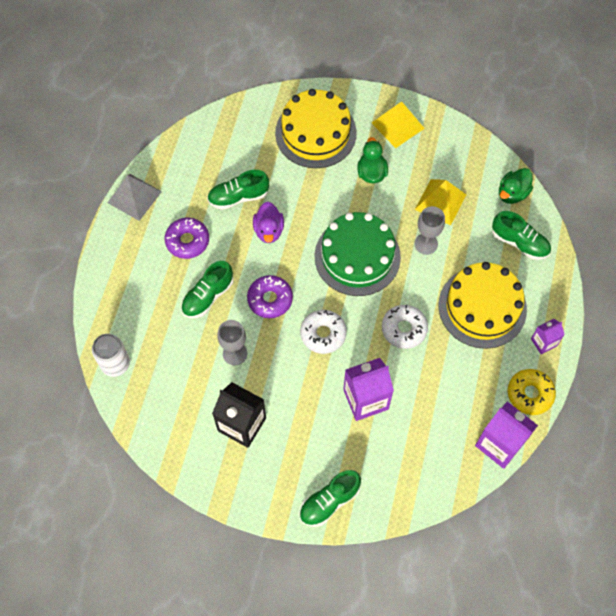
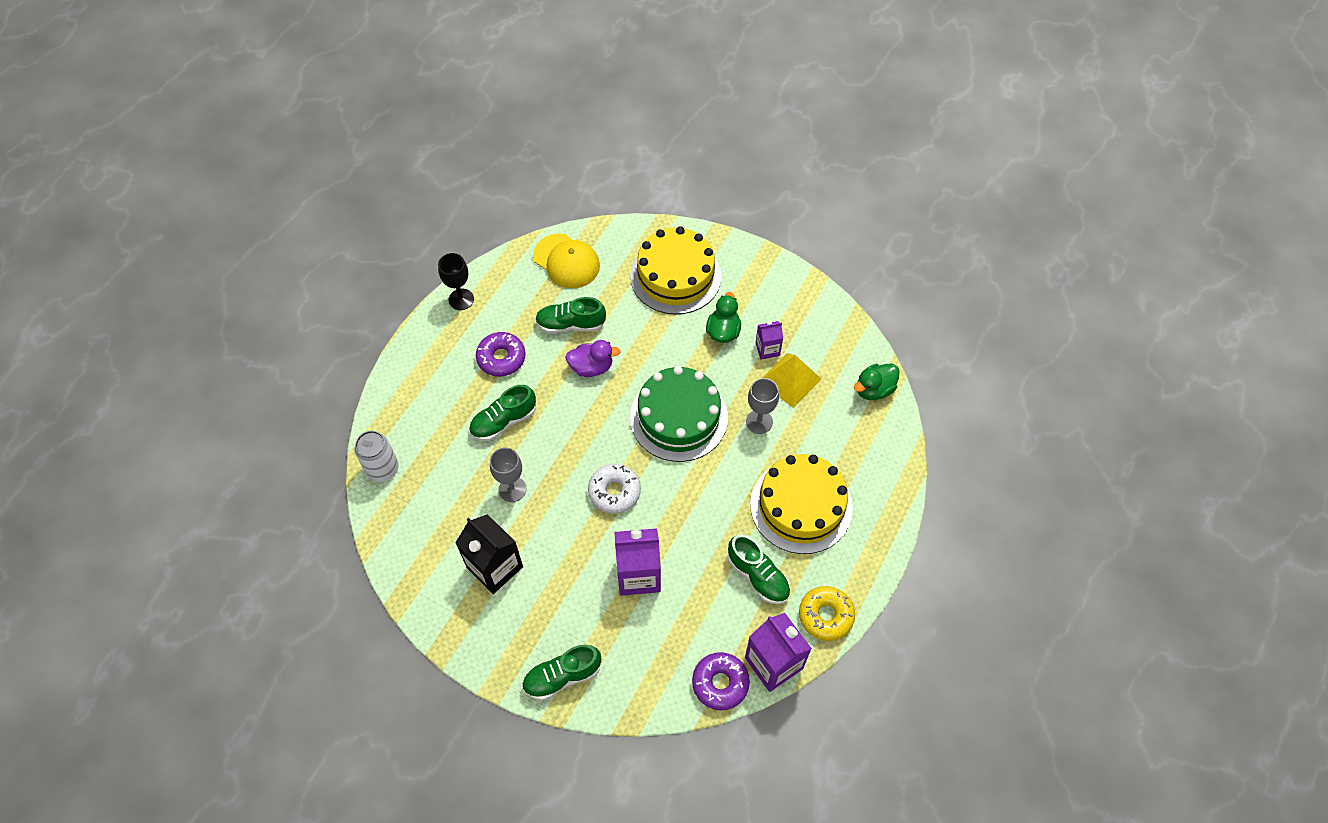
camera: 15 degrees right, 5 degrees down
(134, 197) = (461, 299): grey pyramid -> black goblet
(216, 141) = (566, 261): none -> yellow cap
(269, 230) = (591, 367): purple duck -> purple duck turned 105 degrees counterclockwise
(270, 299) = (569, 440): purple donut -> purple donut (720, 683)
(398, 125) = (768, 287): yellow pyramid -> none
(404, 329) = (705, 508): white donut -> none
(519, 242) = (865, 445): green shoe -> green shoe (758, 576)
(543, 342) = (859, 562): purple carton -> purple carton (767, 349)

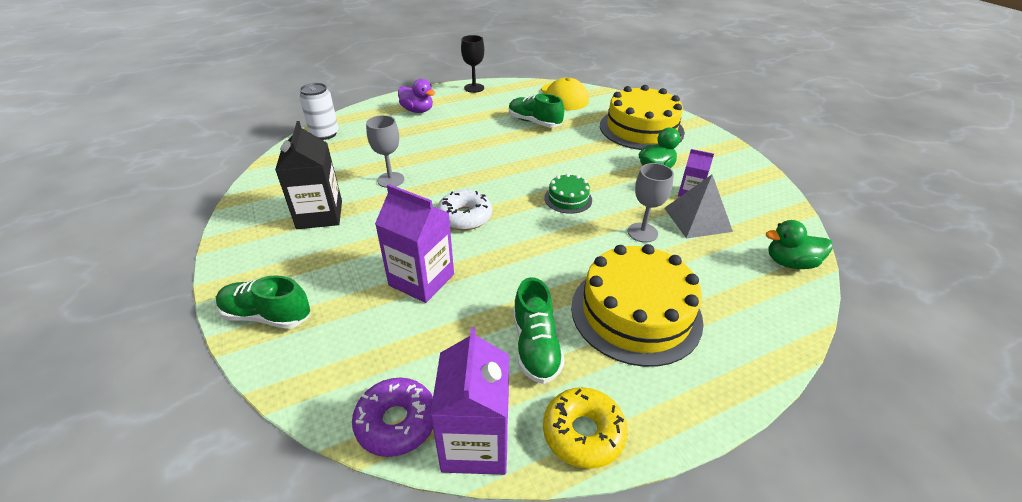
camera: 35 degrees right, 20 degrees down
(501, 358) = (467, 119): purple donut -> none
(503, 421) = (430, 146): green shoe -> none
(591, 367) = (526, 146): purple duck -> purple duck (417, 110)
(679, 417) = (568, 199): green cake -> green cake, size x0.47
(790, 380) = (697, 219): yellow pyramid -> grey pyramid

